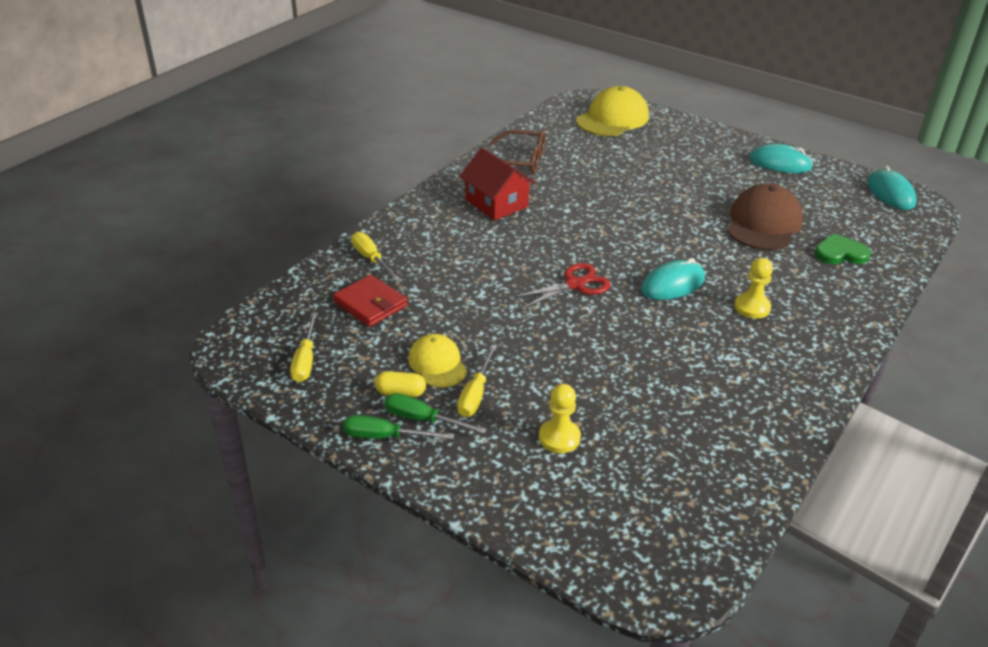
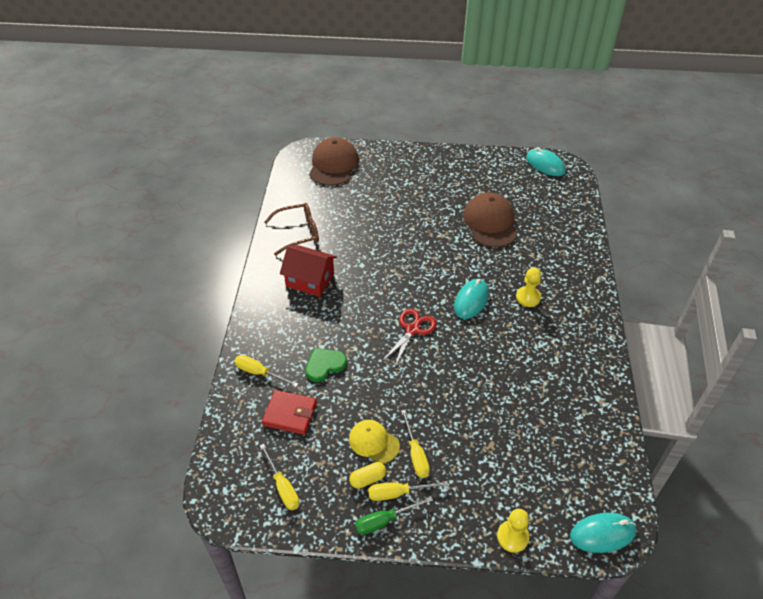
camera: 30 degrees left, 10 degrees up
(422, 419) = (398, 493): green screwdriver -> yellow screwdriver
(559, 437) = (489, 460): yellow pawn -> yellow pawn (512, 537)
(612, 119) = (333, 165): yellow cap -> brown cap
(780, 163) = (467, 164): turquoise mouse -> turquoise mouse (602, 534)
(840, 253) = (548, 228): green heart -> green heart (324, 365)

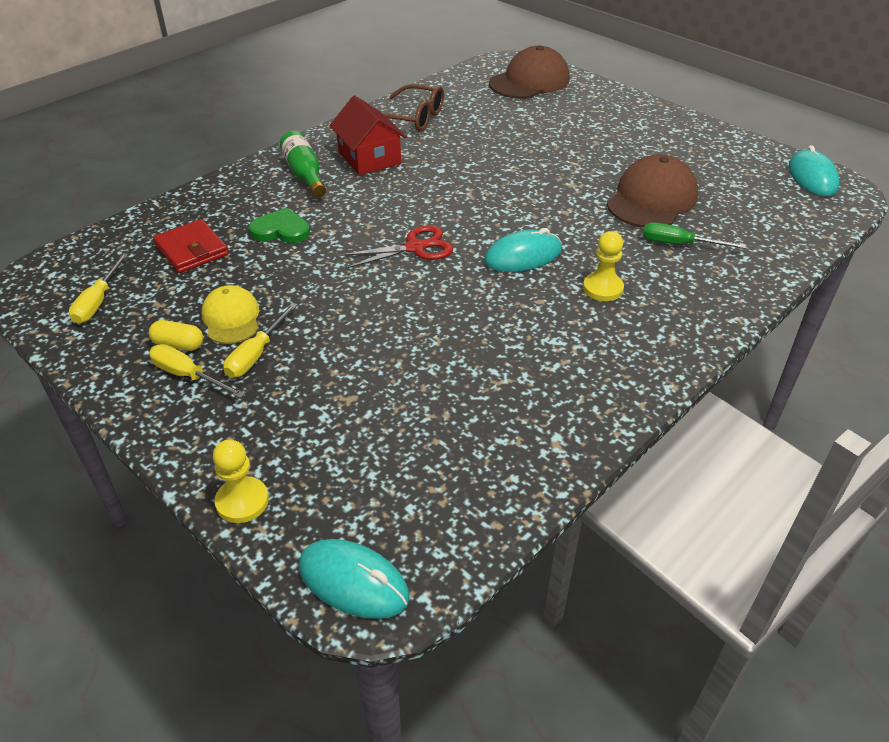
camera: 40 degrees right, 5 degrees down
(259, 373) = (214, 204): yellow screwdriver -> none
(286, 315) = (304, 174): none -> green bottle
(384, 520) = (140, 390): green screwdriver -> green screwdriver (678, 244)

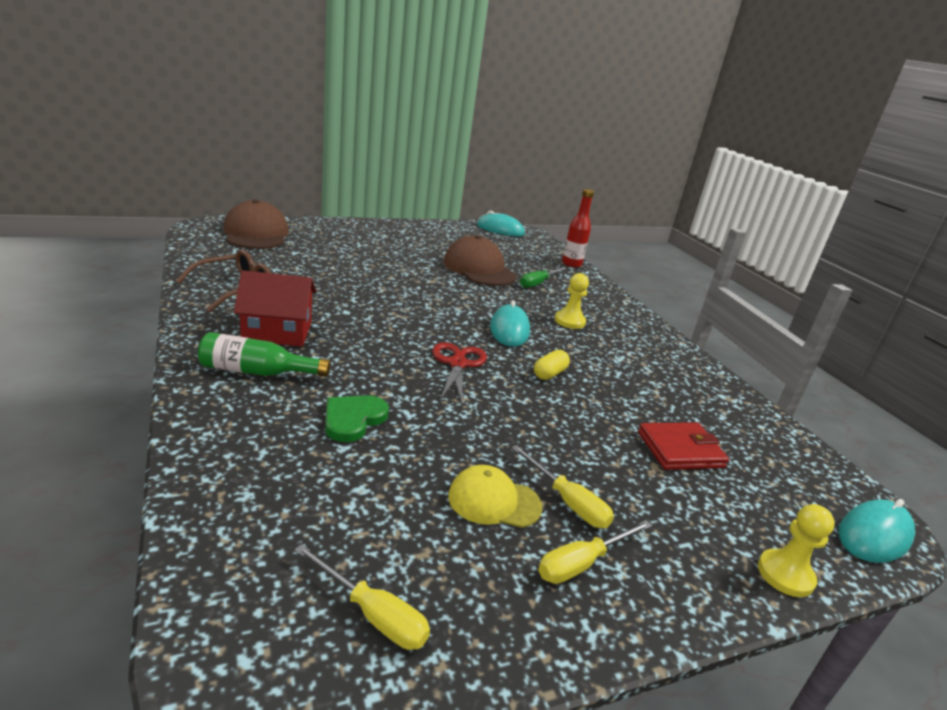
camera: 70 degrees left, 15 degrees down
(179, 345) = (520, 556): yellow capsule -> yellow capsule (549, 374)
(192, 250) = (327, 493): red wallet -> red wallet (680, 450)
(794, 253) = (571, 264): none -> red bottle

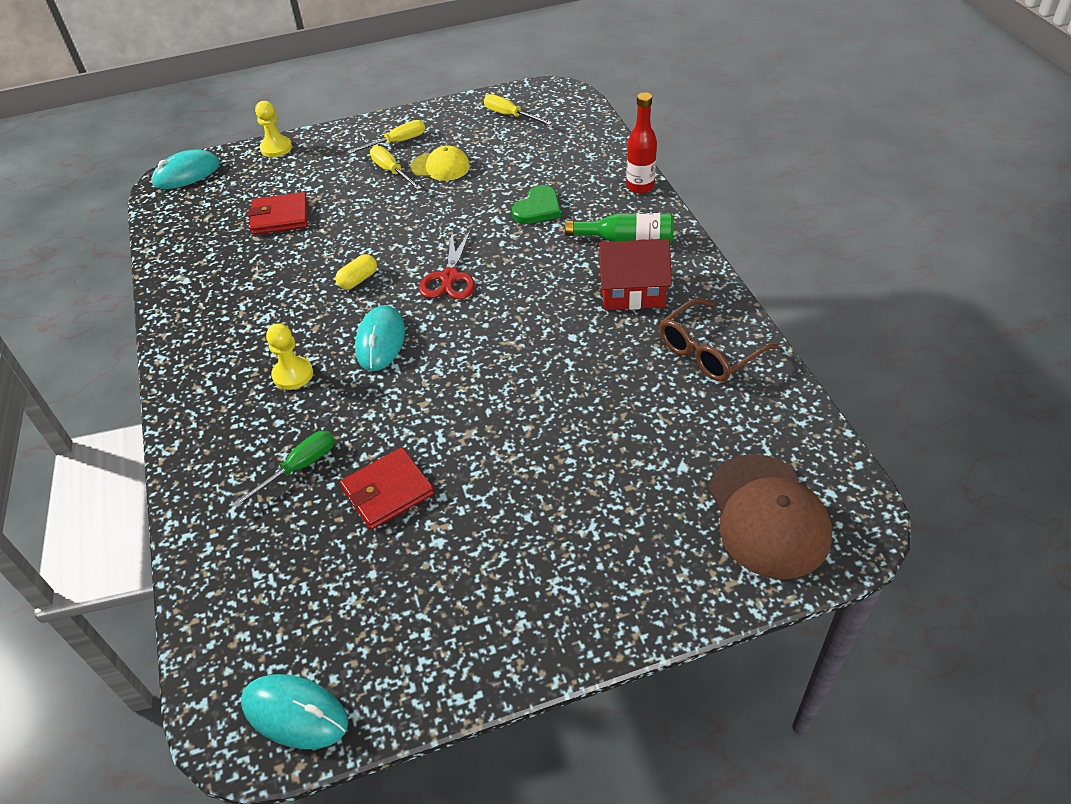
camera: 170 degrees left, 20 degrees up
(479, 269) = (387, 491): brown cap -> red wallet
(571, 264) = (199, 563): red bottle -> red bottle (640, 186)

